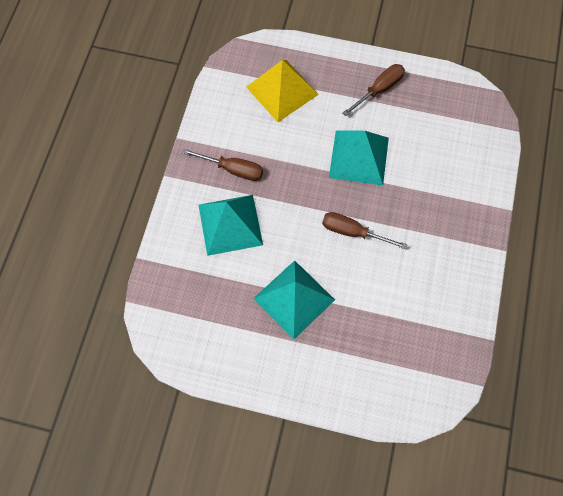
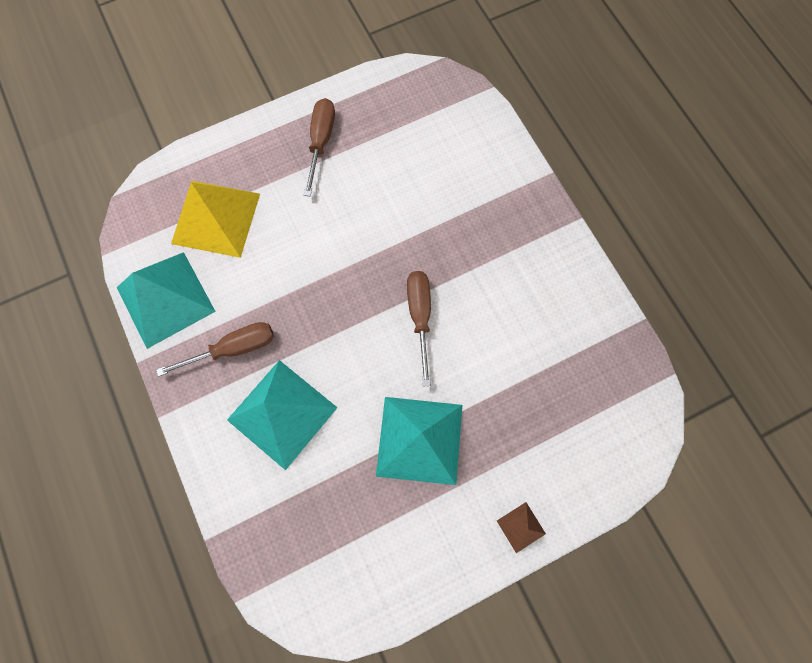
camera: 40 degrees left, 5 degrees up
(311, 392) = (521, 527): none -> brown pyramid
(352, 232) = (420, 317): brown screwdriver -> brown screwdriver turned 105 degrees clockwise
(359, 157) = (359, 231): turquoise pyramid -> turquoise pyramid (165, 299)

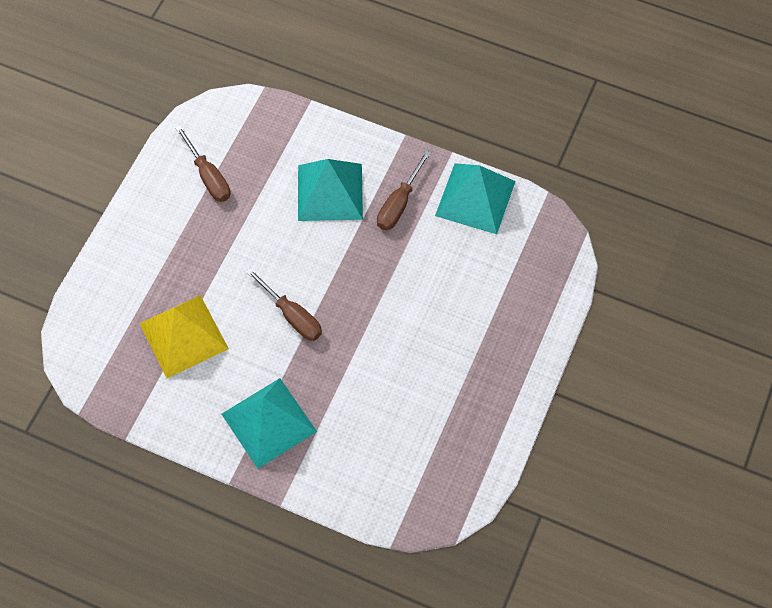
camera: 140 degrees right, 10 degrees down
(216, 218) = (499, 272): yellow pyramid -> yellow pyramid (184, 336)
(321, 142) = (483, 386): brown screwdriver -> brown screwdriver (208, 176)
(419, 440) = (227, 241): turquoise pyramid -> turquoise pyramid (269, 422)
(521, 527) = (122, 241): brown pyramid -> none

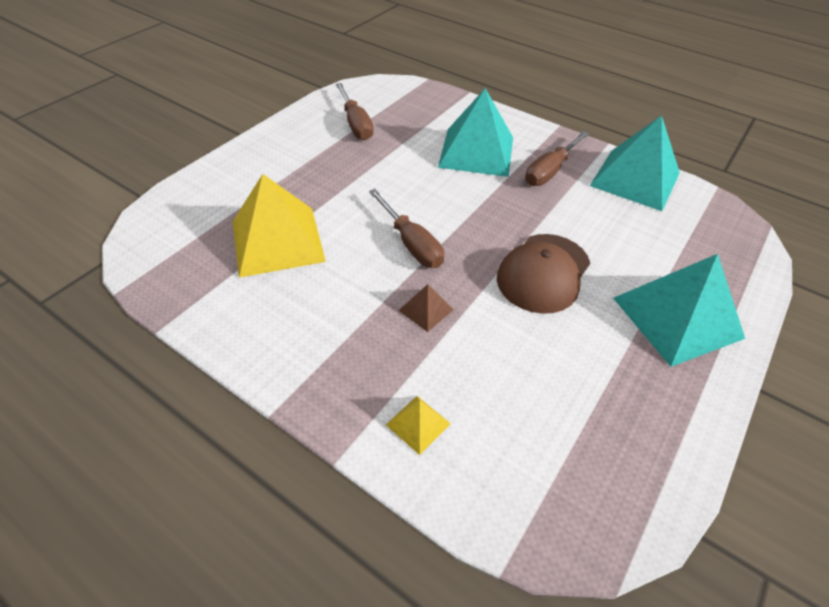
camera: 10 degrees right, 15 degrees down
(269, 422) = (350, 349): turquoise pyramid -> turquoise pyramid (677, 317)
(316, 377) = (426, 310): none -> brown pyramid
(327, 468) = (418, 424): none -> yellow pyramid
(401, 323) = (543, 273): none -> brown cap

